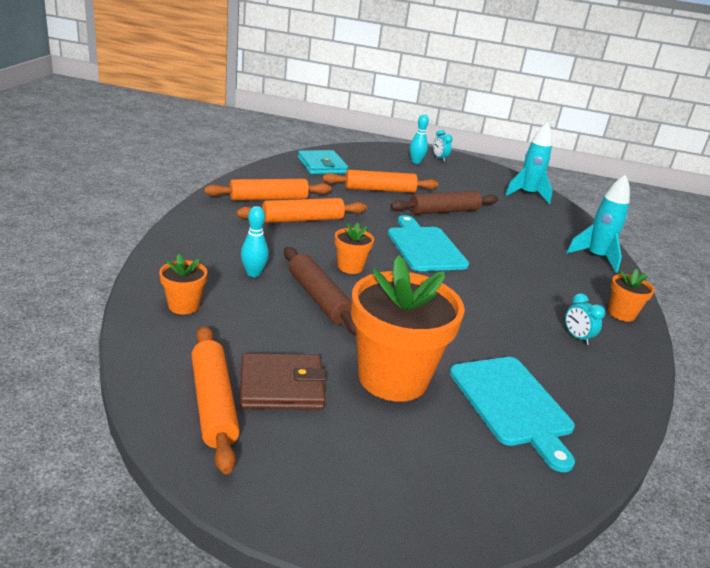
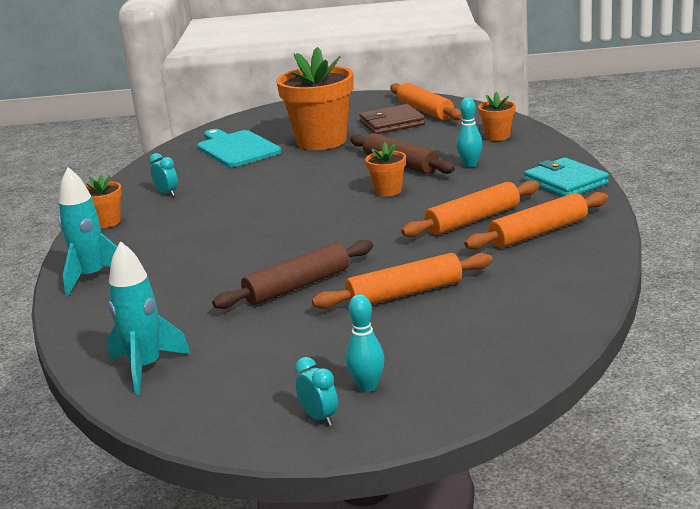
camera: 175 degrees right, 5 degrees down
(322, 165) = (526, 312): turquoise wallet -> turquoise wallet (565, 182)
(425, 247) = (316, 230): turquoise cutting board -> none

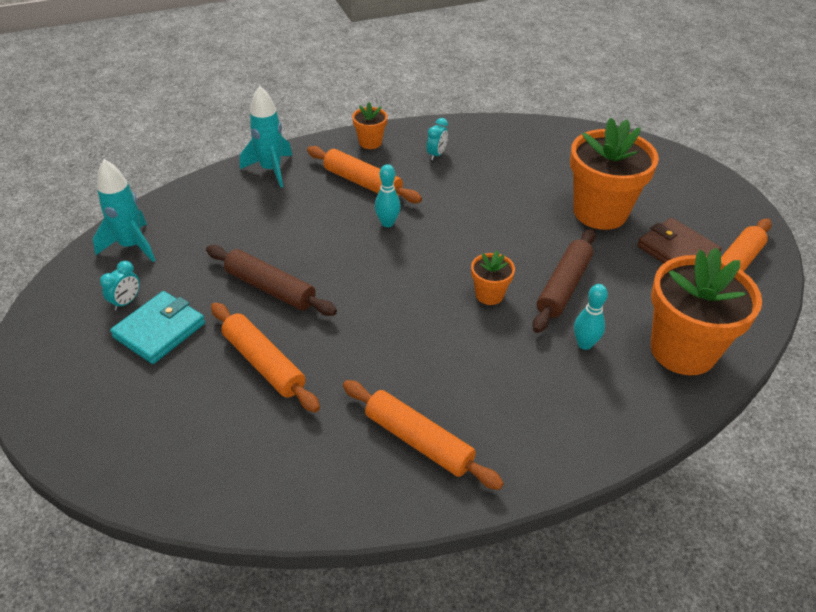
camera: 65 degrees right, 20 degrees up
(237, 148) = (554, 162): turquoise cutting board -> none
(319, 418) = (55, 362): turquoise clock -> turquoise clock (126, 302)
(367, 387) = (100, 379): turquoise bowling pin -> turquoise bowling pin (387, 223)
(473, 220) = (436, 378): orange rolling pin -> orange rolling pin (362, 183)
(497, 136) = (683, 350): orange flower pot -> orange flower pot, size x2.13
(565, 182) = (565, 442): turquoise wallet -> turquoise wallet (160, 330)

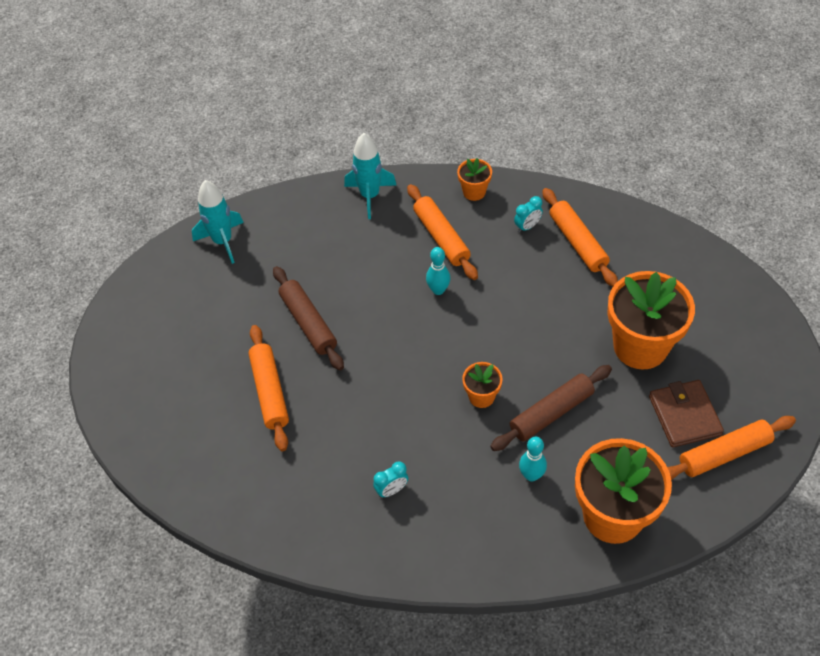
camera: 30 degrees right, 10 degrees up
(126, 302) = (196, 296): turquoise clock -> turquoise clock (391, 490)
(160, 330) = (209, 332): turquoise wallet -> none
(418, 441) = (346, 505): orange rolling pin -> orange rolling pin (577, 243)

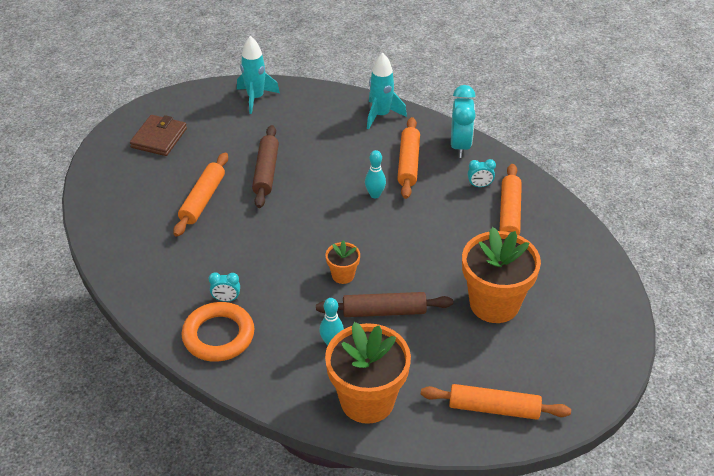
camera: 30 degrees right, 10 degrees down
(418, 535) = (218, 335): none -> orange ring
(474, 192) = (460, 146): orange flower pot -> turquoise clock
(684, 415) = (486, 366): brown wallet -> brown wallet (159, 138)

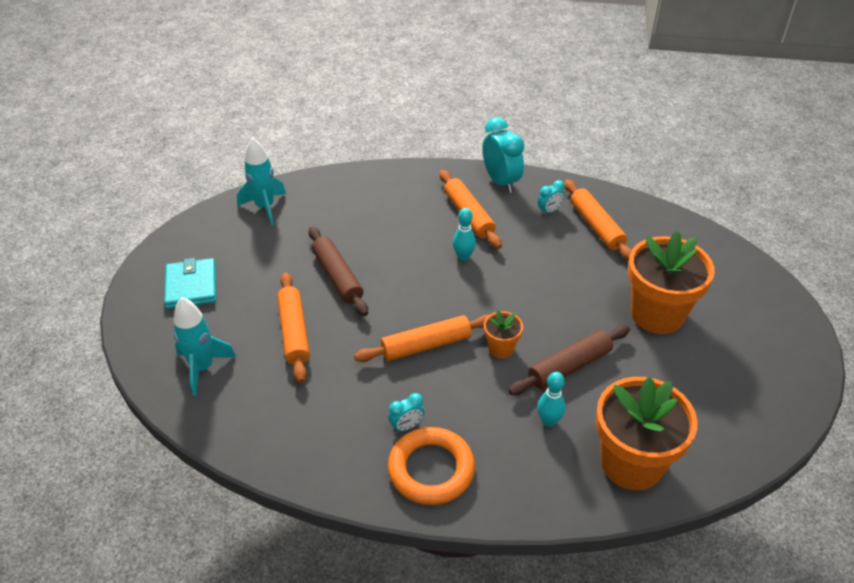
camera: 30 degrees left, 0 degrees up
(159, 138) = (191, 286): brown wallet -> turquoise wallet
(381, 115) = (404, 180): turquoise rocket -> turquoise rocket (203, 368)
(494, 408) = (744, 413): orange rolling pin -> orange rolling pin (426, 345)

